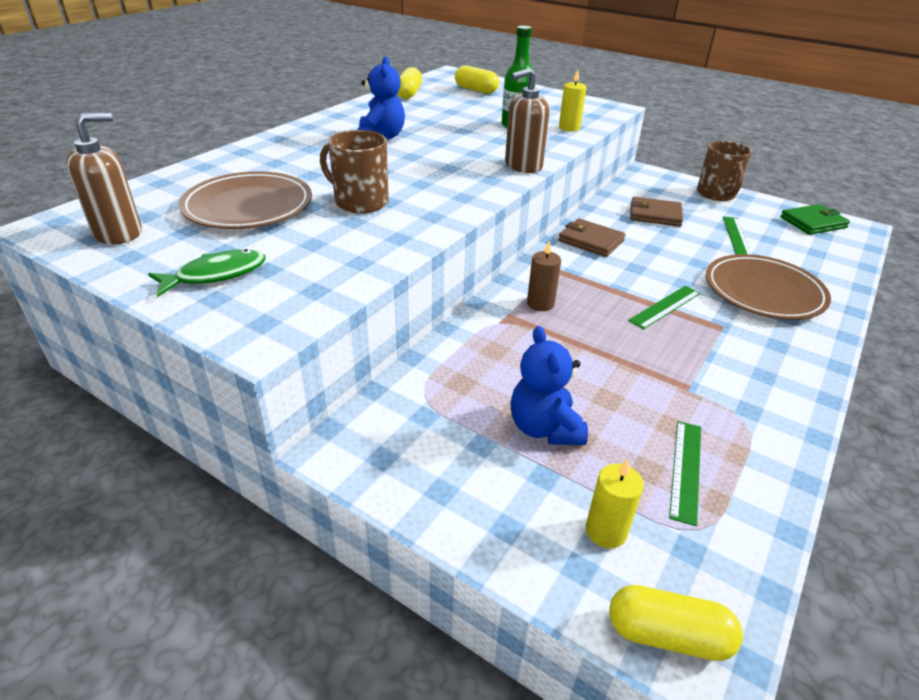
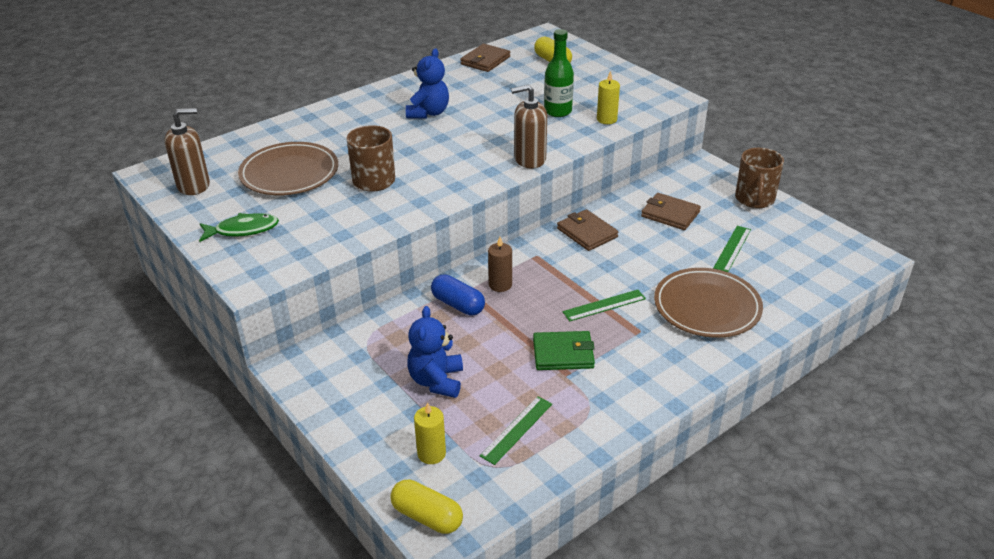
camera: 20 degrees right, 0 degrees up
(409, 94) = (485, 60): yellow capsule -> brown wallet
(508, 332) = (458, 304): none -> blue capsule
(813, 222) = (827, 245): green wallet -> green wallet (563, 353)

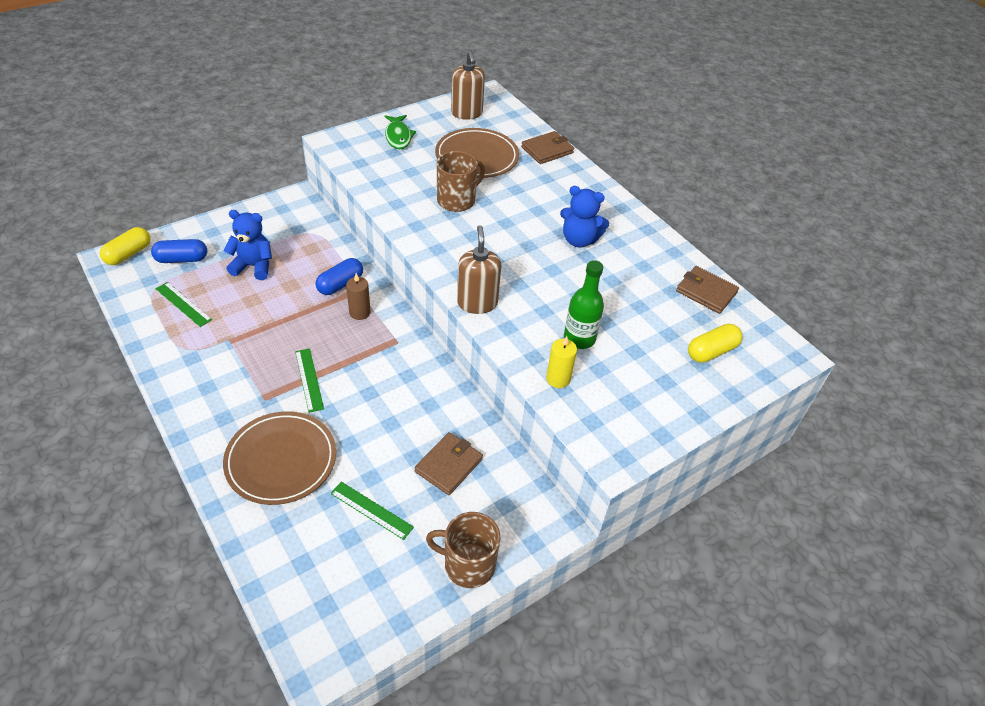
camera: 90 degrees right, 10 degrees up
(431, 453) = (182, 259): yellow candle -> blue capsule
(563, 353) = (255, 342): green wallet -> none
(587, 233) = (427, 385): brown wallet -> brown wallet (547, 150)

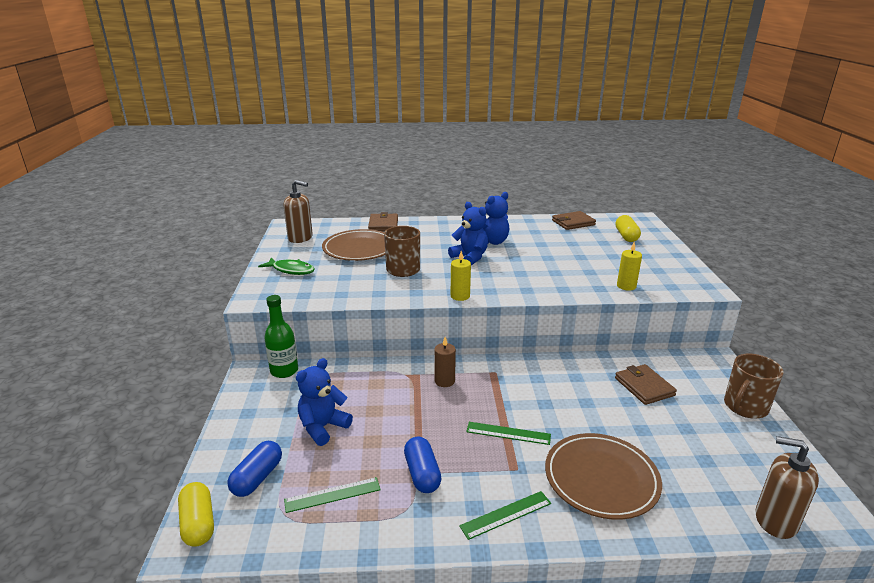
camera: 55 degrees left, 20 degrees down
(340, 284) = (399, 381): blue capsule -> blue capsule (422, 474)
(371, 510) = (678, 439): green ruler -> green ruler (506, 515)
(431, 256) = (460, 296): none -> yellow candle
(477, 303) = (529, 293): brown soap dispenser -> brown soap dispenser (775, 520)
(524, 236) = (470, 257): none -> blue teddy bear
(579, 338) = (591, 269): green bottle -> green bottle (284, 371)

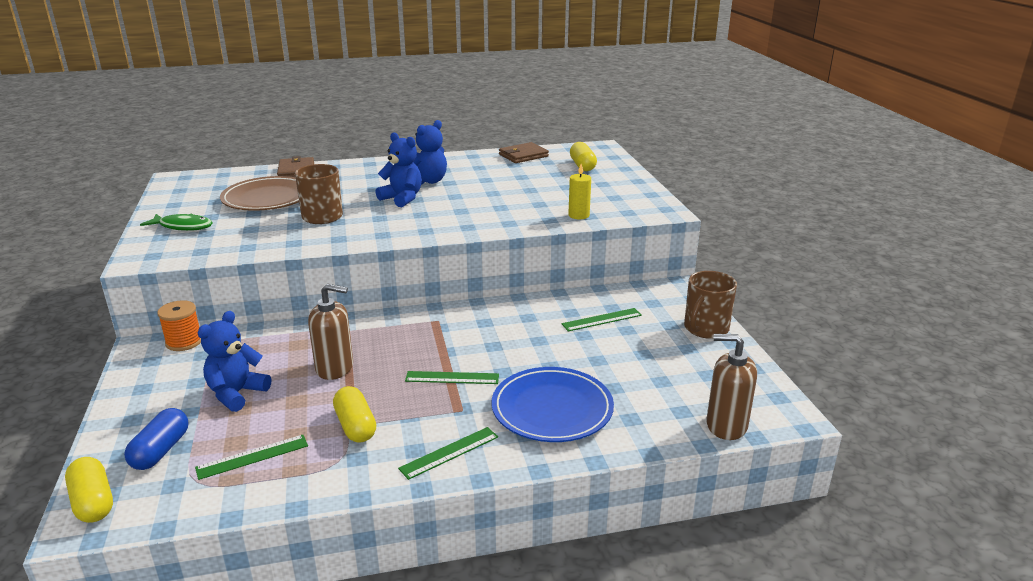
camera: 10 degrees left, 0 degrees up
(284, 371) = (184, 342): green bottle -> orange spool
(300, 238) = (192, 191): brown soap dispenser -> brown soap dispenser (335, 368)
(422, 474) = (355, 426): blue capsule -> yellow capsule
(444, 381) = (379, 334): brown candle -> none
(460, 296) = (390, 239): yellow candle -> none
(601, 478) = (552, 409): brown plate -> blue plate
(644, 387) = (602, 320): brown wallet -> green ruler

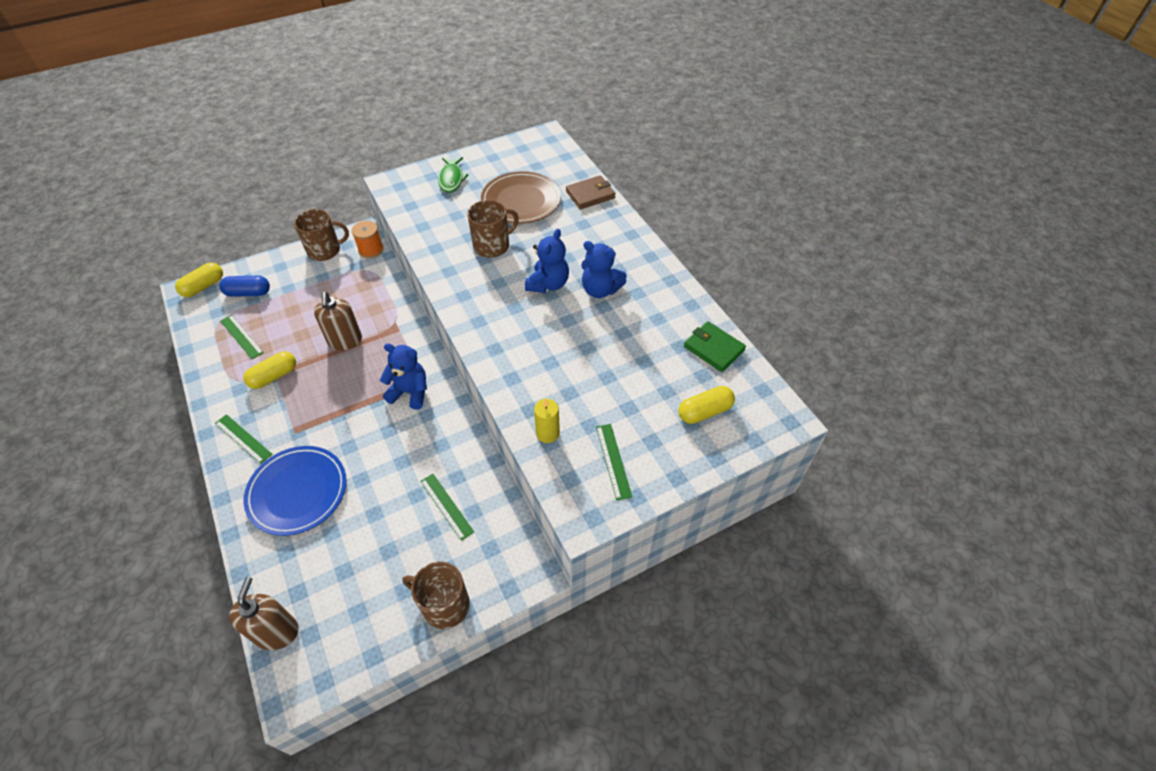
camera: 75 degrees right, 25 degrees up
(142, 378) = (325, 250): none -> brown mug
(236, 393) = (309, 301): blue teddy bear -> blue teddy bear (410, 392)
(452, 378) = (337, 415): green ruler -> green ruler (613, 461)
(523, 155) = (713, 348): brown wallet -> green wallet

